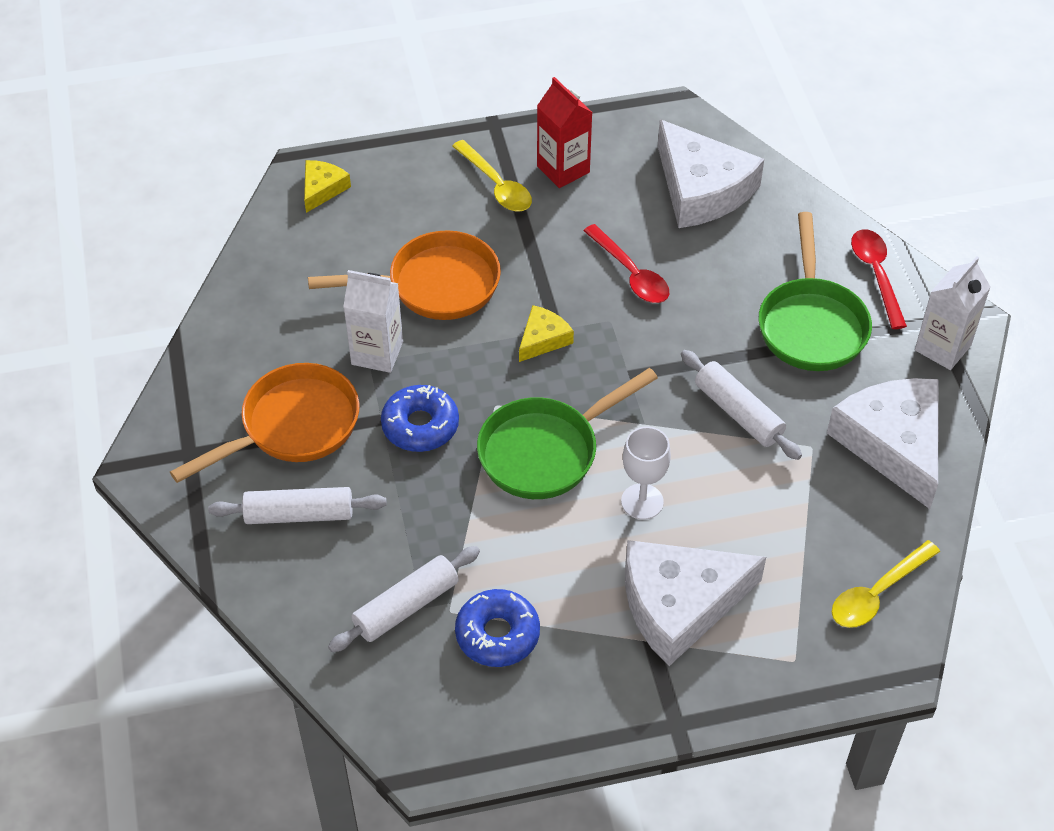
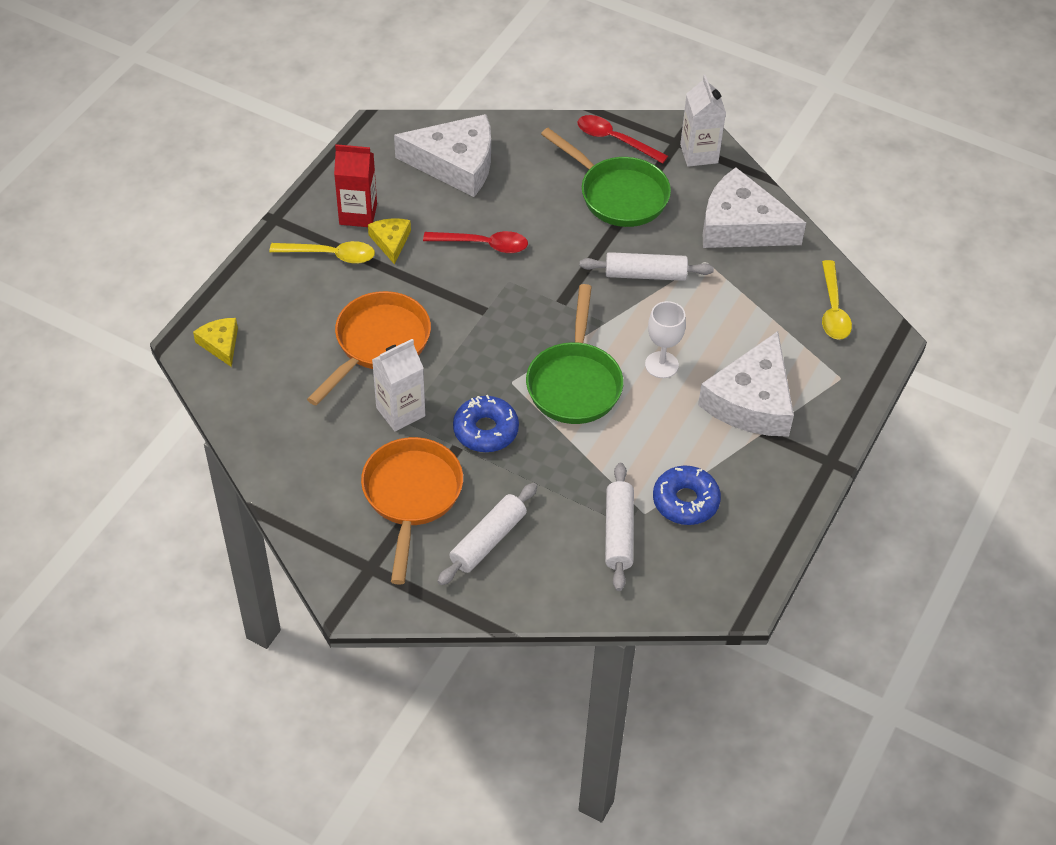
camera: 50 degrees left, 0 degrees up
(543, 339) = (486, 322): yellow cheese -> yellow cheese (391, 241)

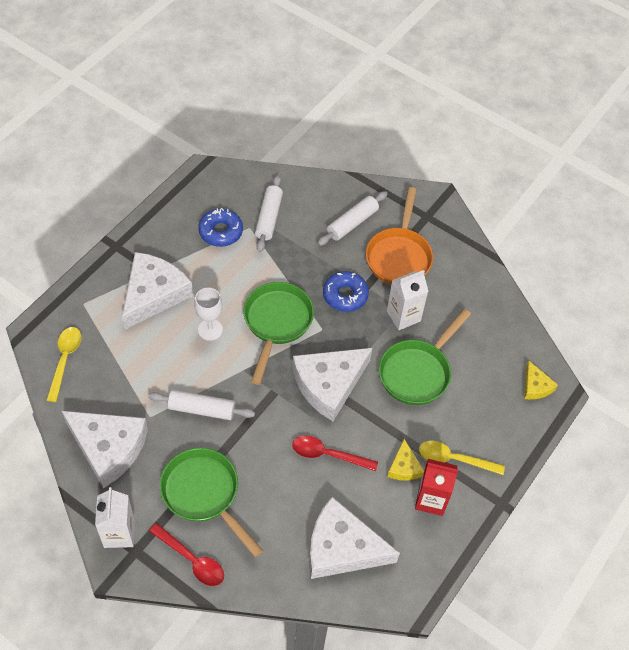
camera: 175 degrees left, 5 degrees up
(378, 344) = (417, 372): orange pan -> green pan
(492, 317) = (329, 385): none -> white cheese

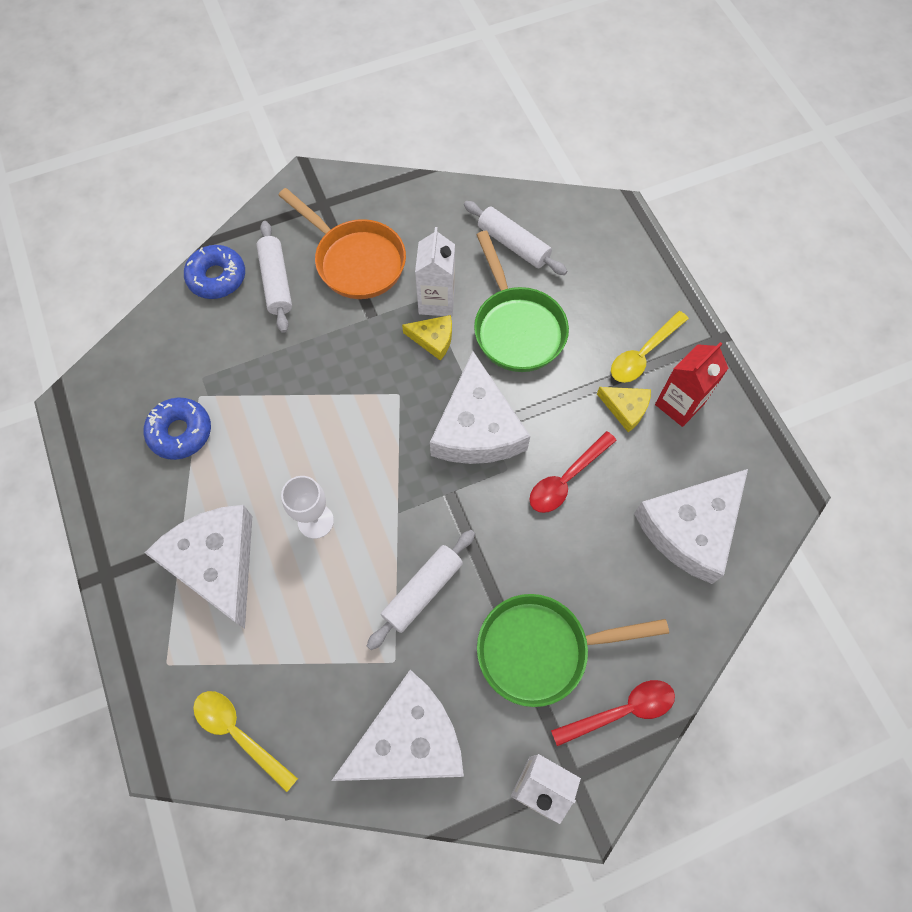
camera: 55 degrees left, 10 degrees up
(268, 218) = (201, 366): white rolling pin -> white rolling pin (513, 244)
(276, 323) = (357, 439): green pan -> none
(345, 295) = (369, 344): blue donut -> blue donut (217, 277)
(535, 386) = (601, 229): yellow cheese -> yellow cheese (433, 339)

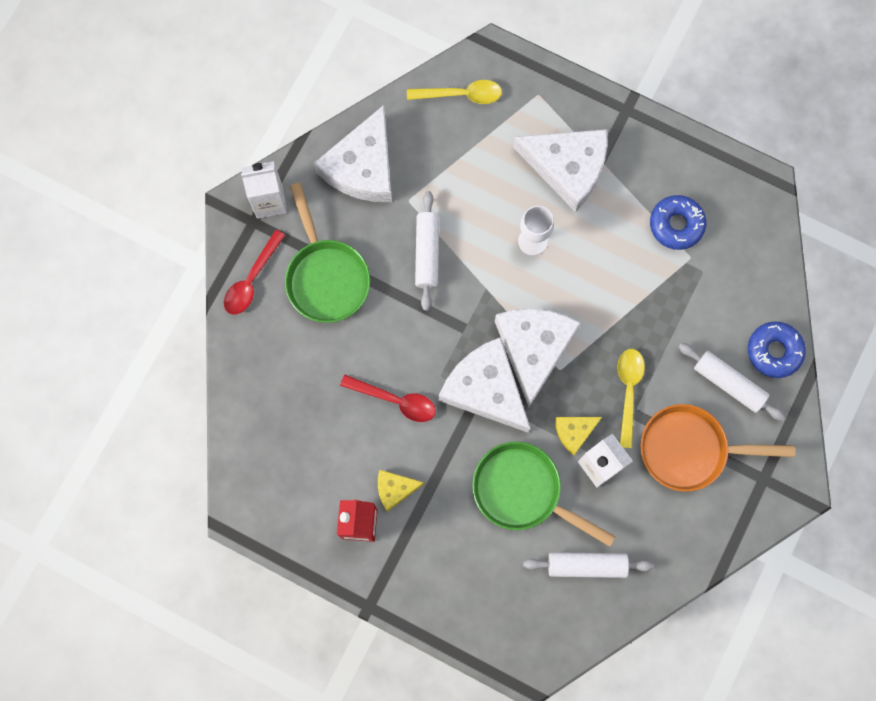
camera: 140 degrees right, 10 degrees up
(541, 650) = (326, 277): green pan -> green pan turned 120 degrees clockwise
(566, 479) = (396, 400): red spoon -> red spoon turned 105 degrees clockwise
(643, 354) = (415, 545): yellow spoon -> yellow spoon (628, 391)
(690, 529) = (288, 432): white cheese -> white cheese (534, 348)

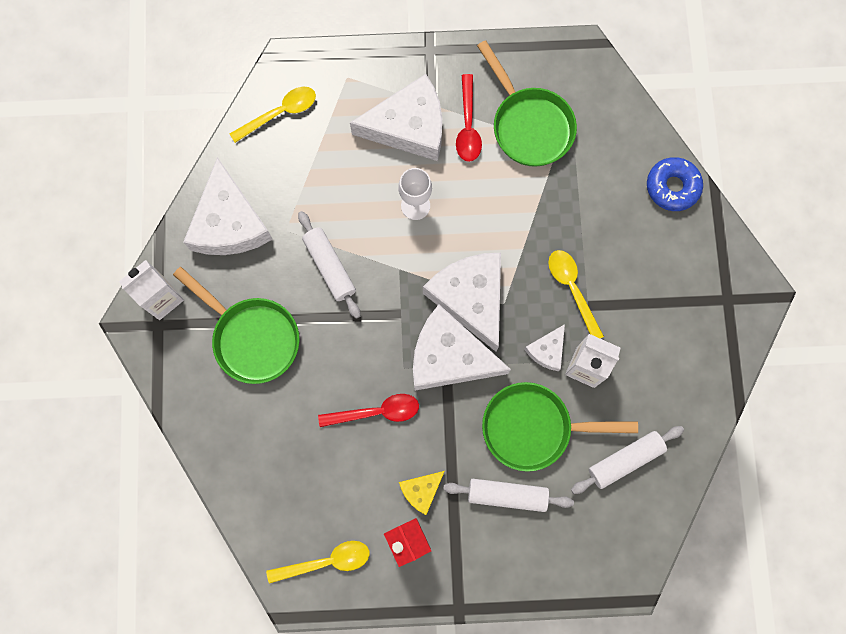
camera: 30 degrees left, 0 degrees up
(251, 280) = (186, 378): red spoon -> red spoon (468, 126)
(281, 501) = (327, 561): none -> yellow spoon
(574, 432) = (547, 350): yellow cheese -> white cheese
(676, 225) = (529, 125): blue donut -> green pan
(690, 449) = (652, 310): orange pan -> none
(728, 383) = (651, 235): white rolling pin -> white rolling pin (507, 495)

